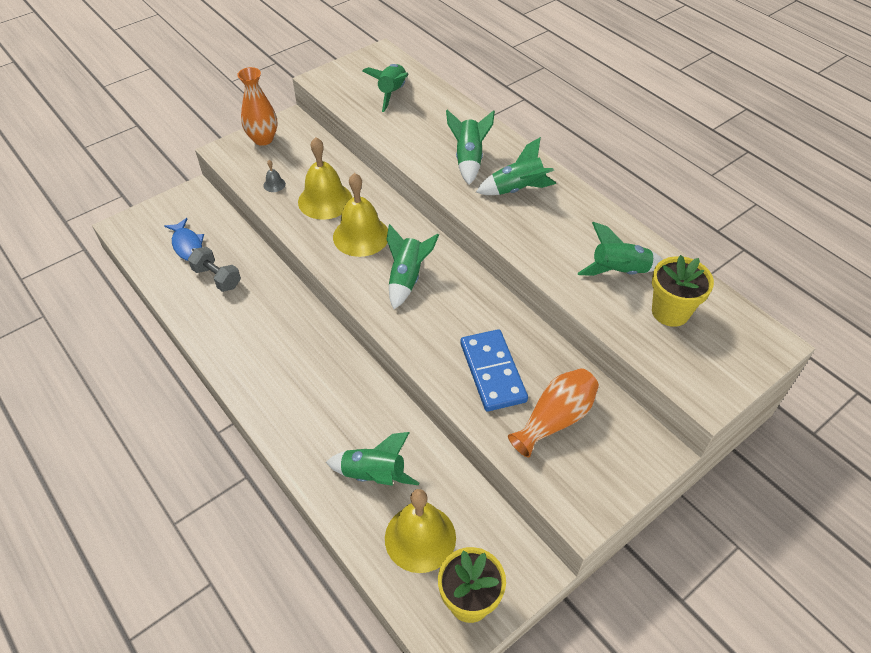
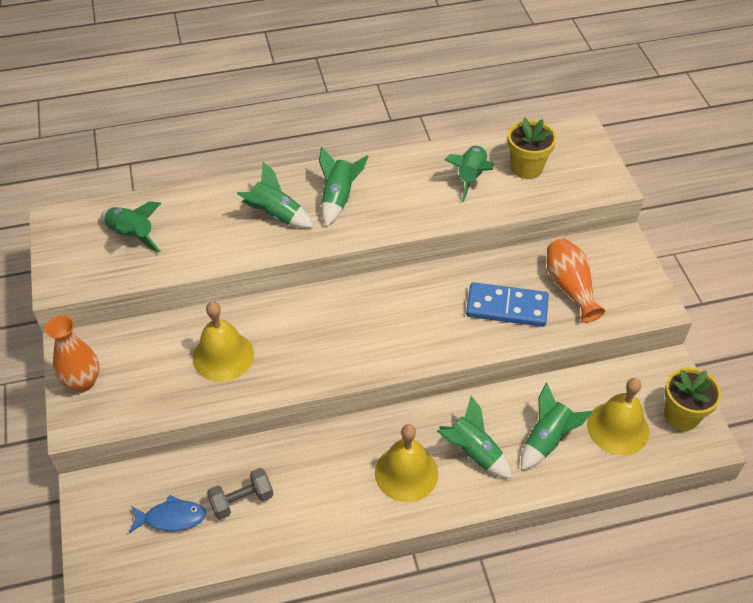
camera: 65 degrees left, 0 degrees up
(274, 184) = (167, 393): grey bell -> none
(361, 236) = (293, 343): yellow bell -> yellow bell (406, 473)
(407, 278) = (370, 327): green rocket -> green rocket (473, 452)

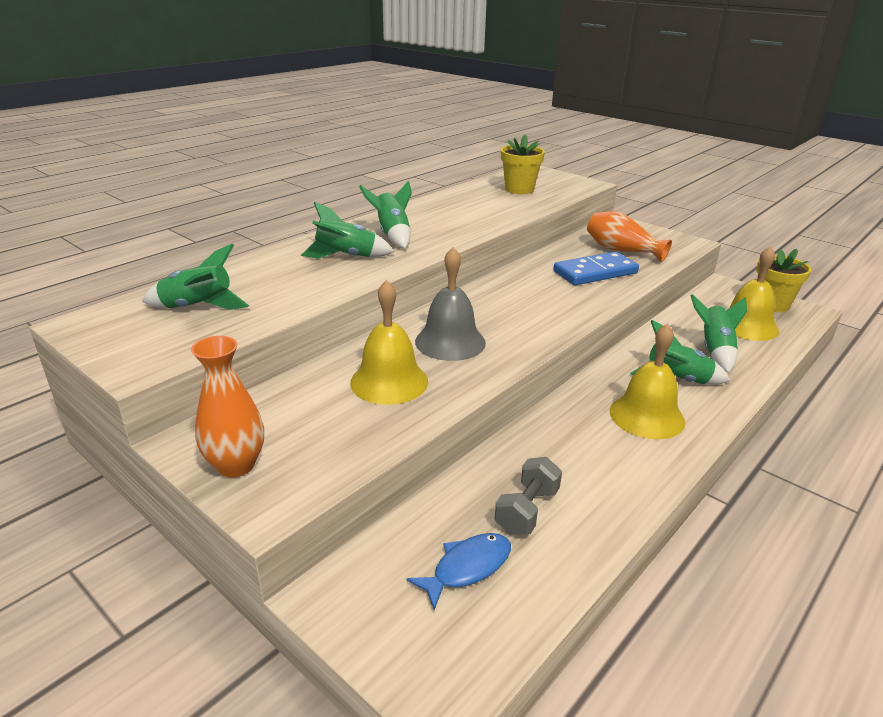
camera: 35 degrees left, 20 degrees down
(300, 336) = (450, 342): none -> grey bell
(471, 177) = (486, 202): green rocket -> none

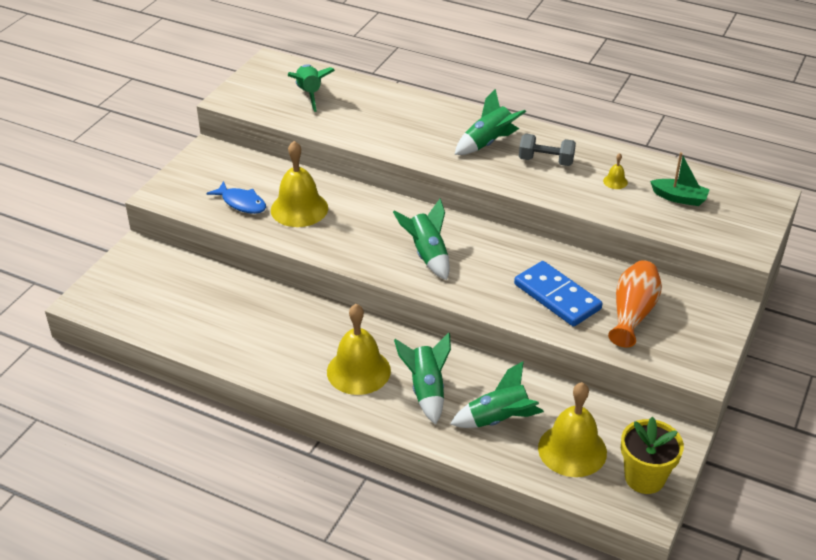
camera: 75 degrees right, 10 degrees up
(236, 465) = (192, 173): orange vase -> none
(346, 257) = (426, 130): green rocket -> green rocket (427, 255)
(450, 342) = (368, 226): grey bell -> none
(467, 568) = (168, 296): blue fish -> blue fish (242, 203)
(486, 203) = (615, 181): none -> yellow bell
(519, 189) = (679, 198): yellow flower pot -> green boat
(527, 510) = (224, 315): grey dumbbell -> grey dumbbell (546, 161)

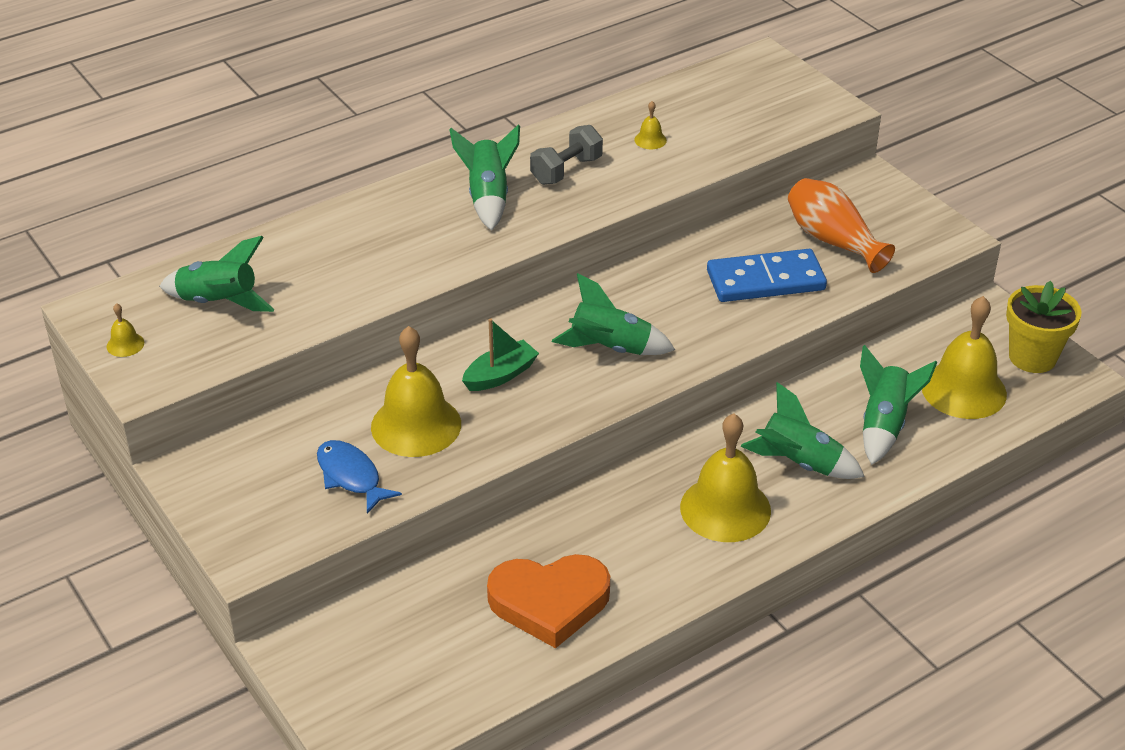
camera: 60 degrees left, 0 degrees up
(229, 326) = (549, 602): none -> orange heart
(242, 203) = (351, 476): blue fish -> blue fish turned 105 degrees counterclockwise
(253, 81) = (125, 344): none -> yellow bell
(679, 198) = (717, 112): green boat -> green boat (500, 375)

